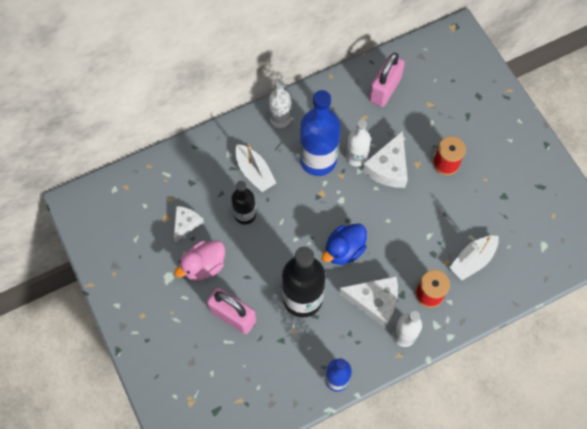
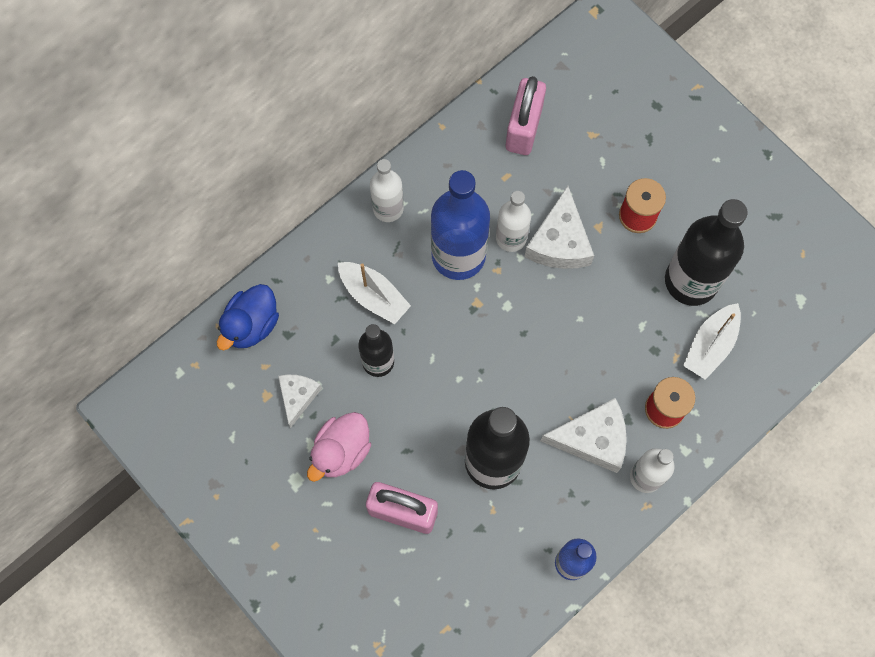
camera: 15 degrees left, 5 degrees up
(344, 250) = (531, 377): blue duck -> blue duck (251, 325)
(471, 214) = (691, 281): none -> black bottle

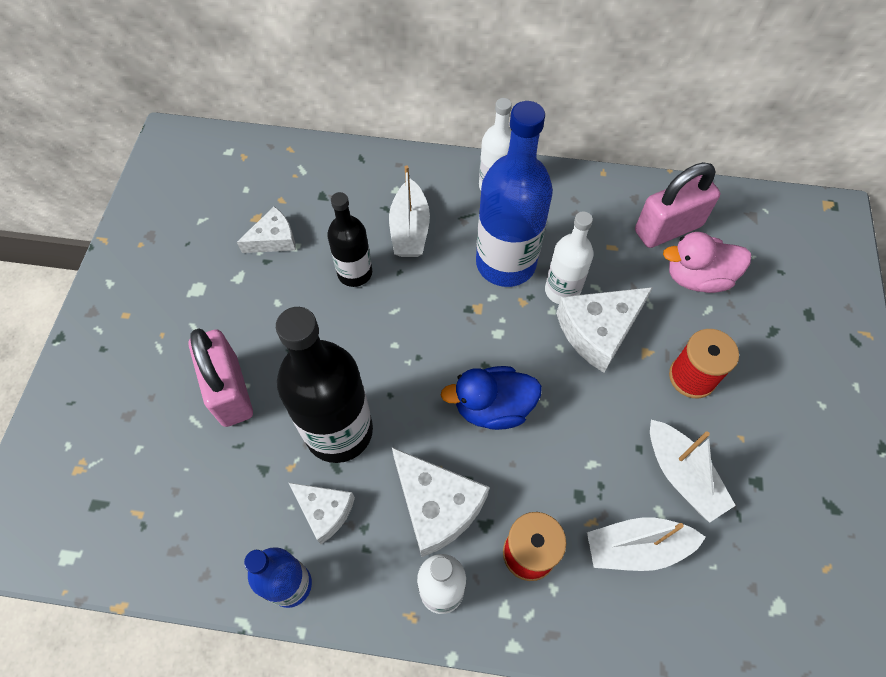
camera: 50 degrees right, 10 degrees down
(251, 325) = (308, 168): blue duck -> blue duck (493, 407)
(341, 451) = (250, 303): pink duck -> pink duck (697, 278)
(540, 509) = (324, 511): none -> white cheese
(691, 281) = (682, 475): black bottle -> white boat

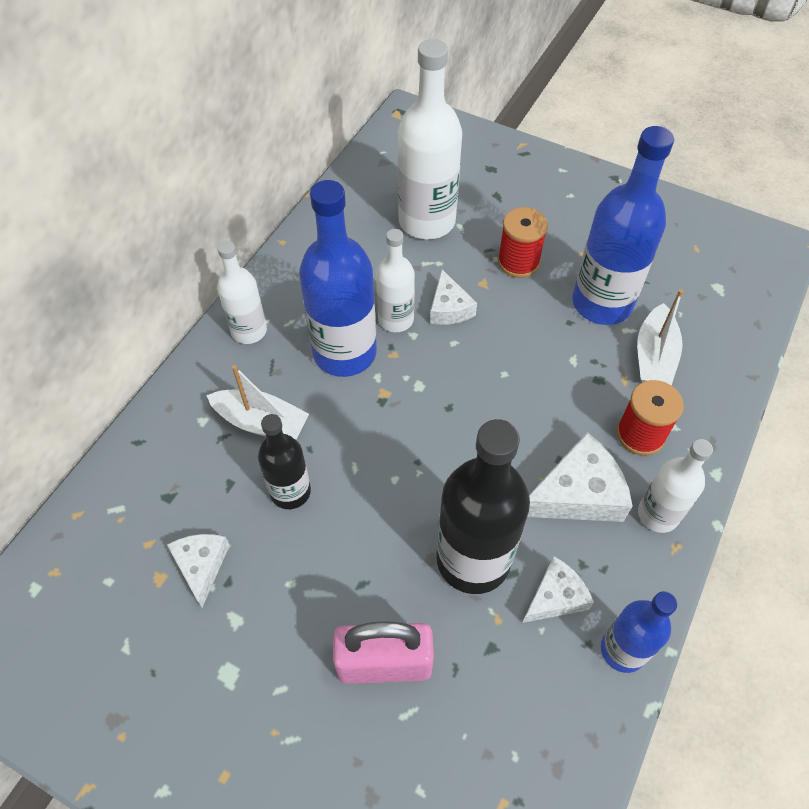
camera: 70 degrees left, 5 degrees down
(493, 407) = (495, 415): blue duck -> none
(598, 331) = (449, 308): white cheese -> white cheese, size x0.62
(668, 228) = (368, 220): pink padlock -> none
(682, 475) = (602, 303): white boat -> blue bottle
(697, 278) = (427, 221): pink duck -> white bottle

